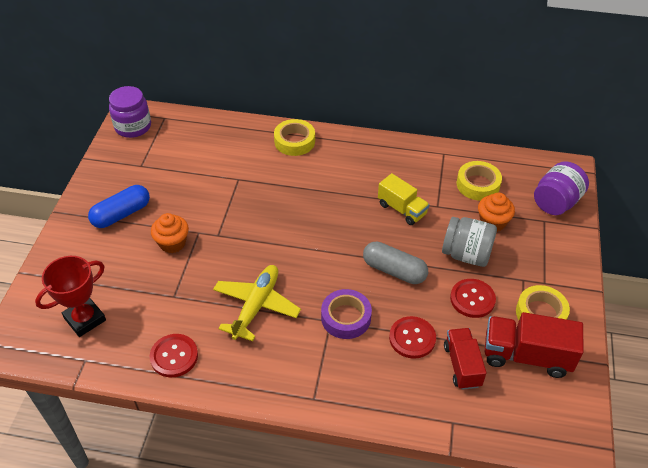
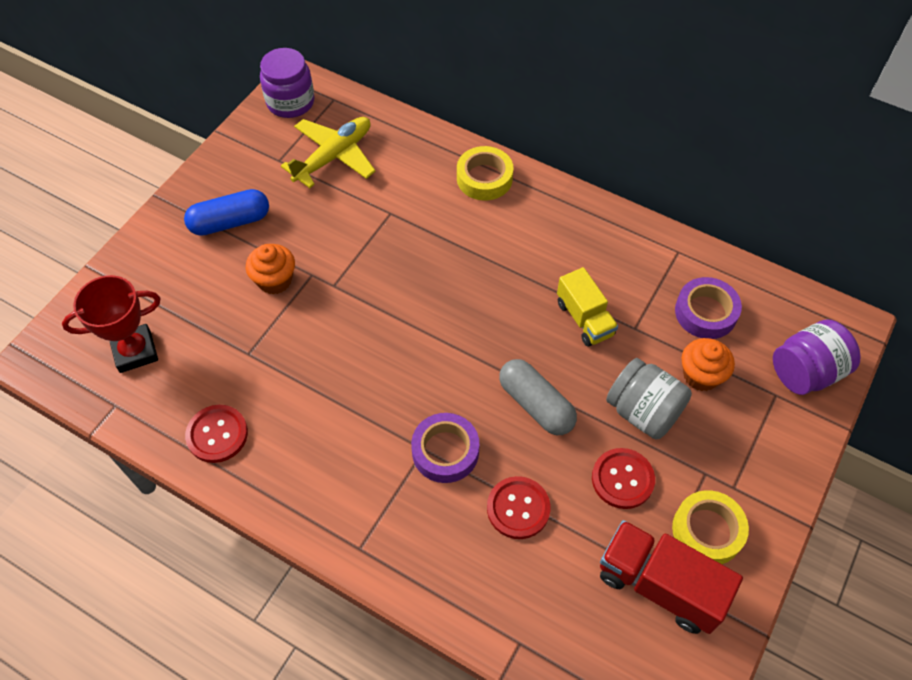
camera: 20 degrees right, 10 degrees up
(256, 306) = (341, 398): yellow plane -> yellow plane (334, 156)
(462, 365) = (567, 569): red truck -> none
(478, 185) = (705, 312): yellow tape -> purple tape

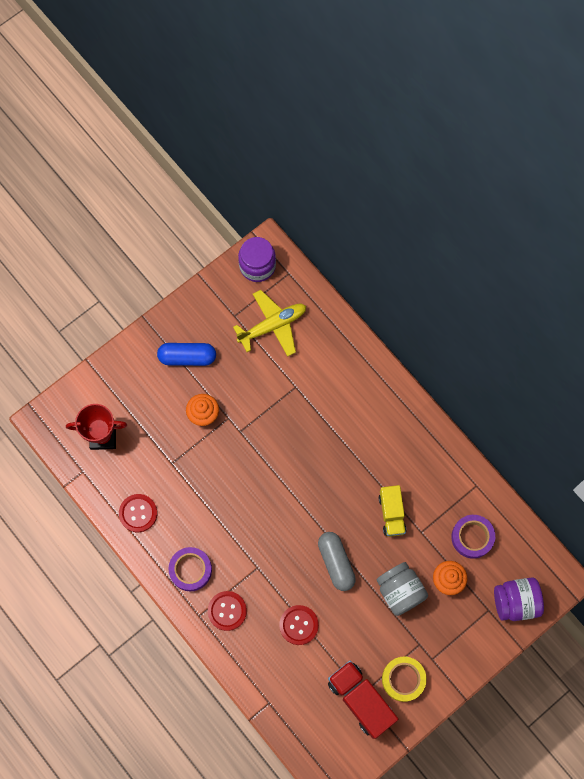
camera: 20 degrees right, 15 degrees up
(445, 451) = (269, 573): purple tape -> purple tape (190, 570)
(484, 178) = (369, 380): yellow tape -> none
(622, 479) = (368, 630): red button -> red button (227, 611)

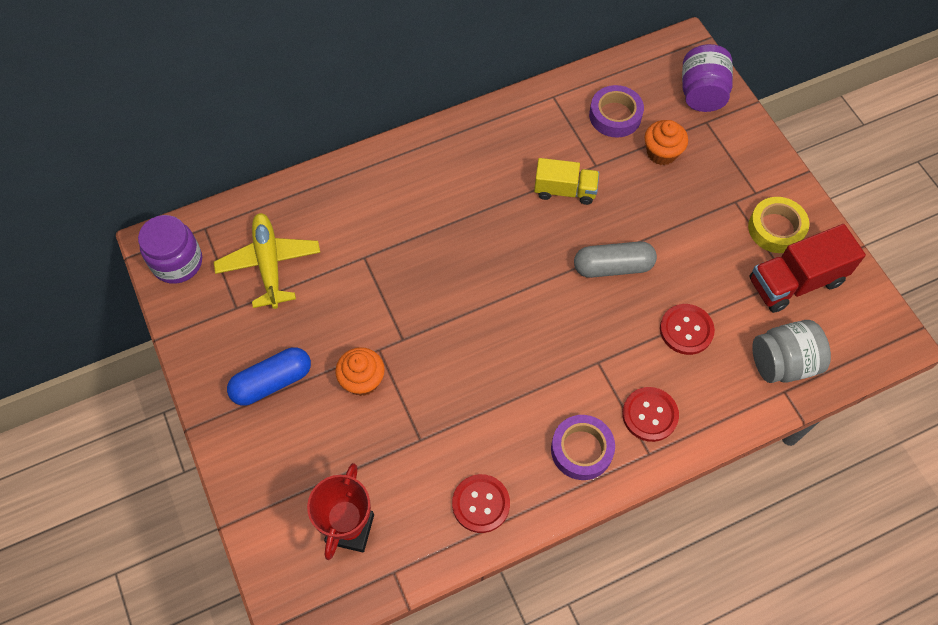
camera: 75 degrees left, 10 degrees down
(187, 357) = (272, 382): blue capsule -> blue capsule turned 45 degrees clockwise
(400, 591) = (665, 205): grey jar -> grey jar (783, 363)

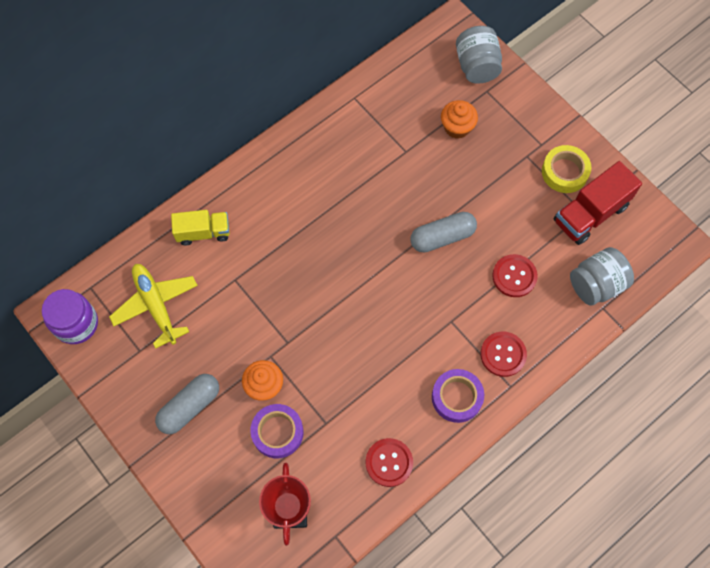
camera: 15 degrees left, 5 degrees up
(272, 382) = (190, 407): blue capsule -> grey capsule
(565, 190) = (386, 180): yellow truck -> yellow truck (203, 232)
(615, 116) = (410, 103): purple tape -> purple tape (277, 432)
(702, 93) = (477, 66): purple jar -> grey jar

